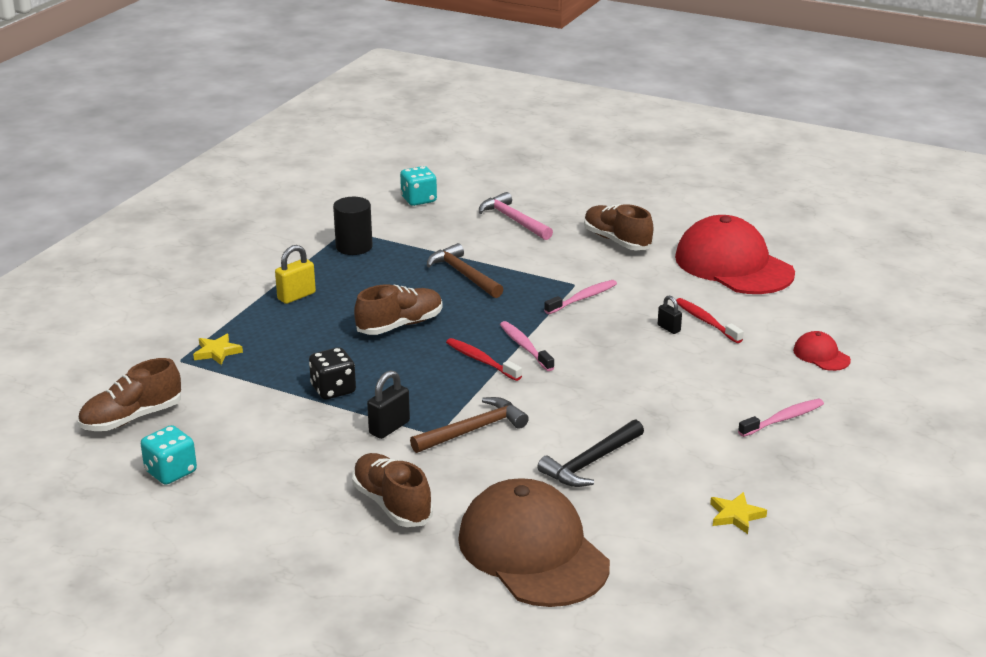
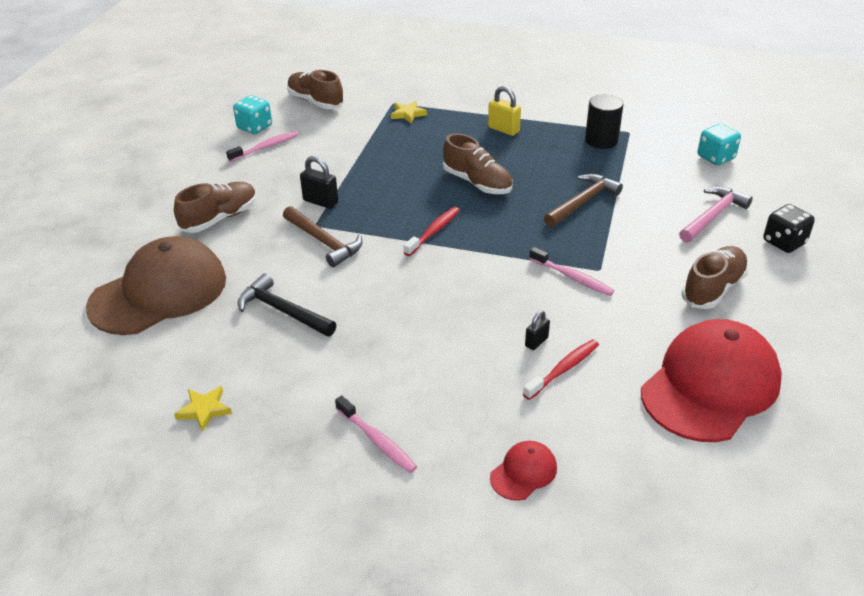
camera: 80 degrees right, 10 degrees up
(333, 390) = (369, 169): black dice -> black dice (784, 242)
(525, 347) = (465, 252): pink toothbrush -> pink toothbrush (265, 147)

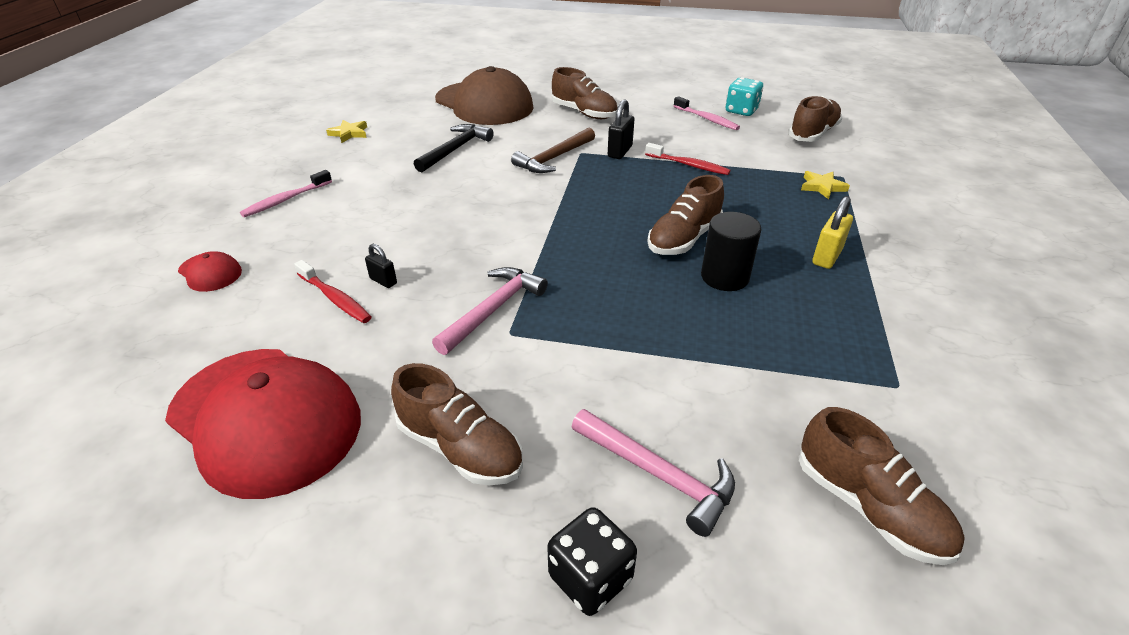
camera: 85 degrees right, 0 degrees up
(434, 231) = (578, 213): red toothbrush -> red toothbrush (688, 165)
(572, 277) = (493, 310): pink toothbrush -> pink hammer
(582, 202) = (663, 324): brown hammer -> none
(601, 140) = (849, 351): black cylinder -> black cylinder (724, 277)
(715, 157) = (869, 507): turquoise dice -> brown shoe

